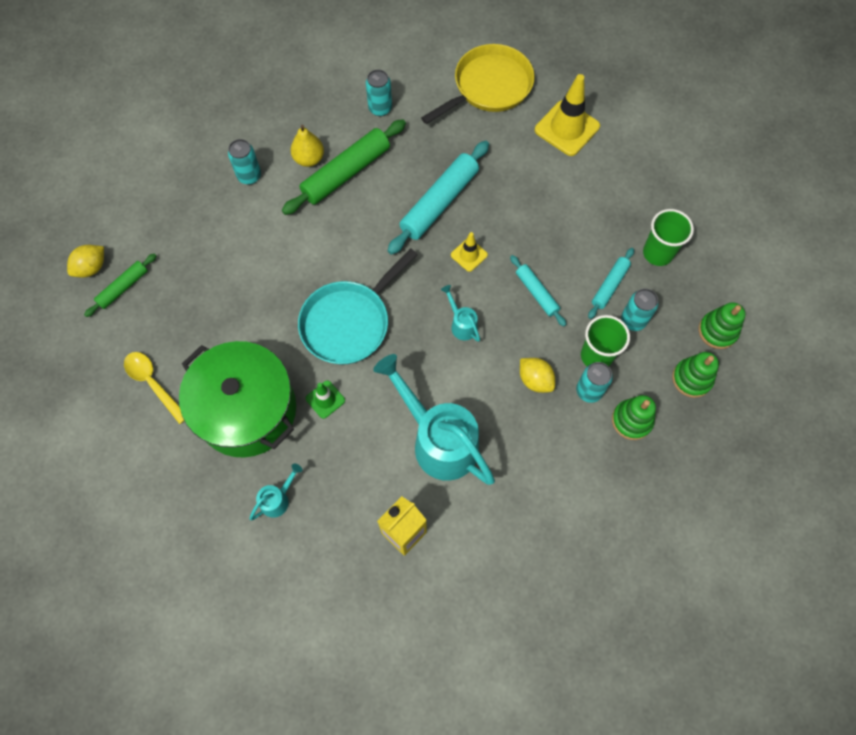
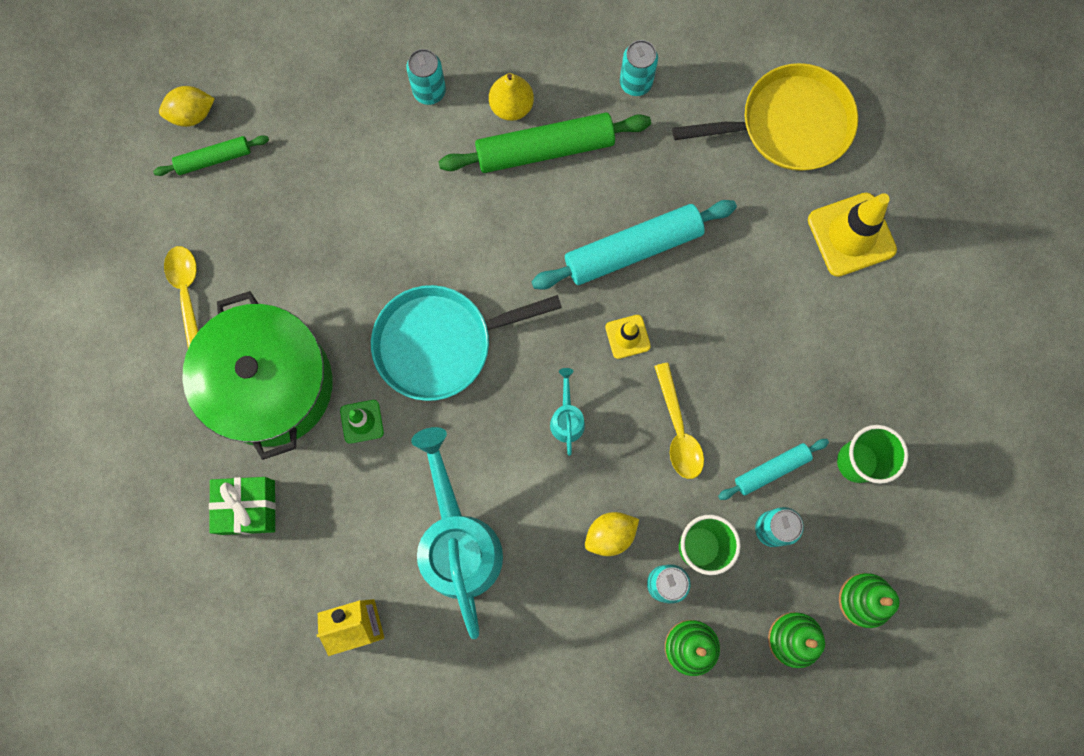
camera: 30 degrees right, 10 degrees up
(278, 499) = (248, 507): turquoise watering can -> green gift
(535, 380) = (610, 535): yellow lemon -> yellow lemon turned 75 degrees clockwise
(536, 293) = (678, 430): turquoise rolling pin -> yellow spoon

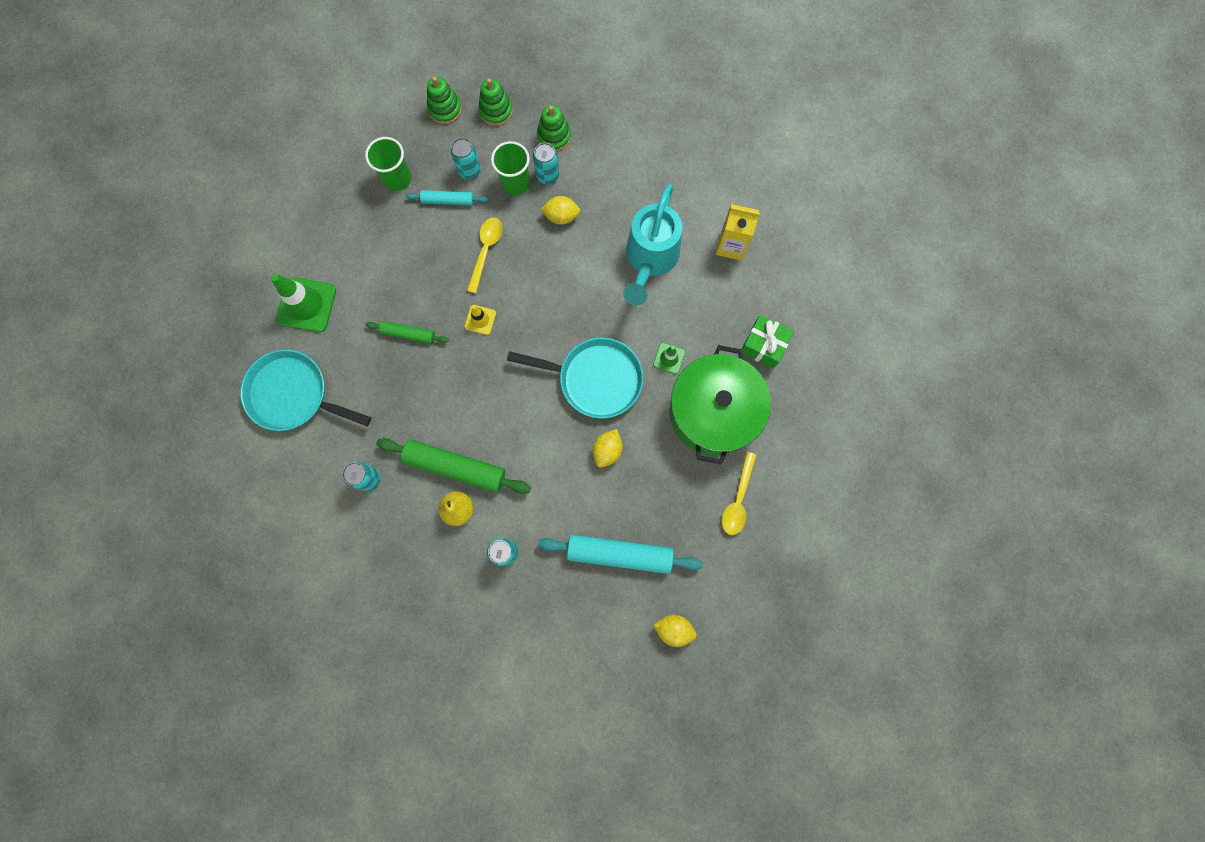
camera: 150 degrees left, 0 degrees up
(214, 159) = (675, 586): green rolling pin -> green rolling pin (408, 334)
(376, 266) = (607, 450): none -> yellow lemon
(567, 419) = (546, 292): turquoise watering can -> none
(633, 249) = (442, 370): turquoise rolling pin -> turquoise rolling pin (619, 554)
(788, 124) = (293, 394): yellow pan -> turquoise pan
(851, 235) = (306, 305): yellow traffic cone -> green traffic cone

